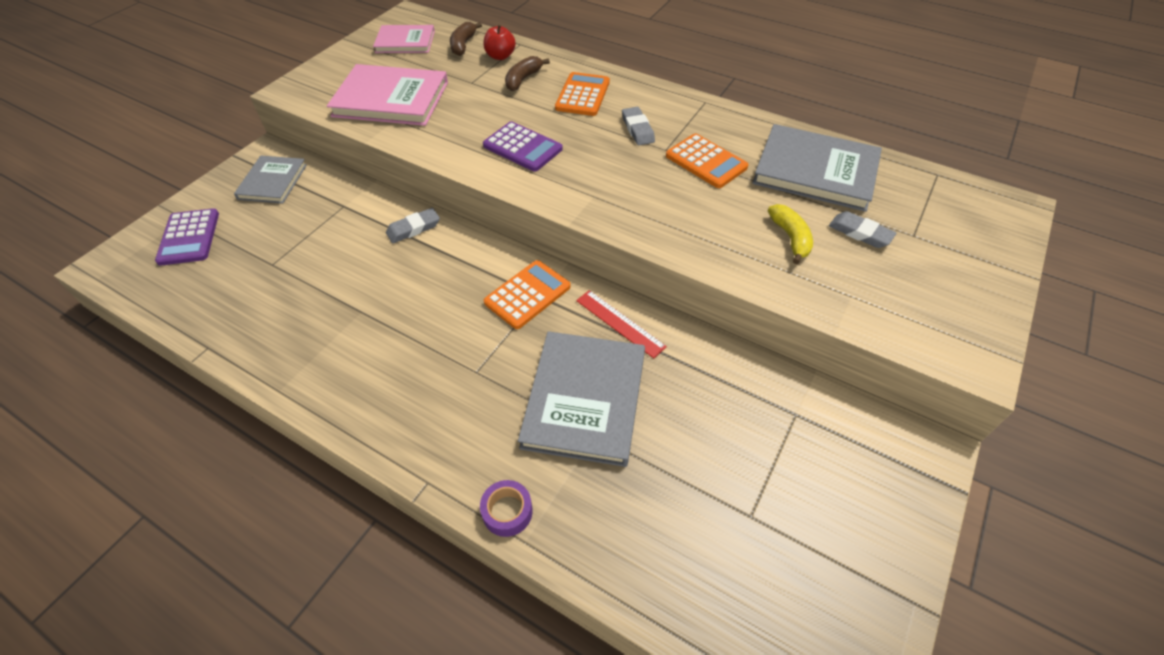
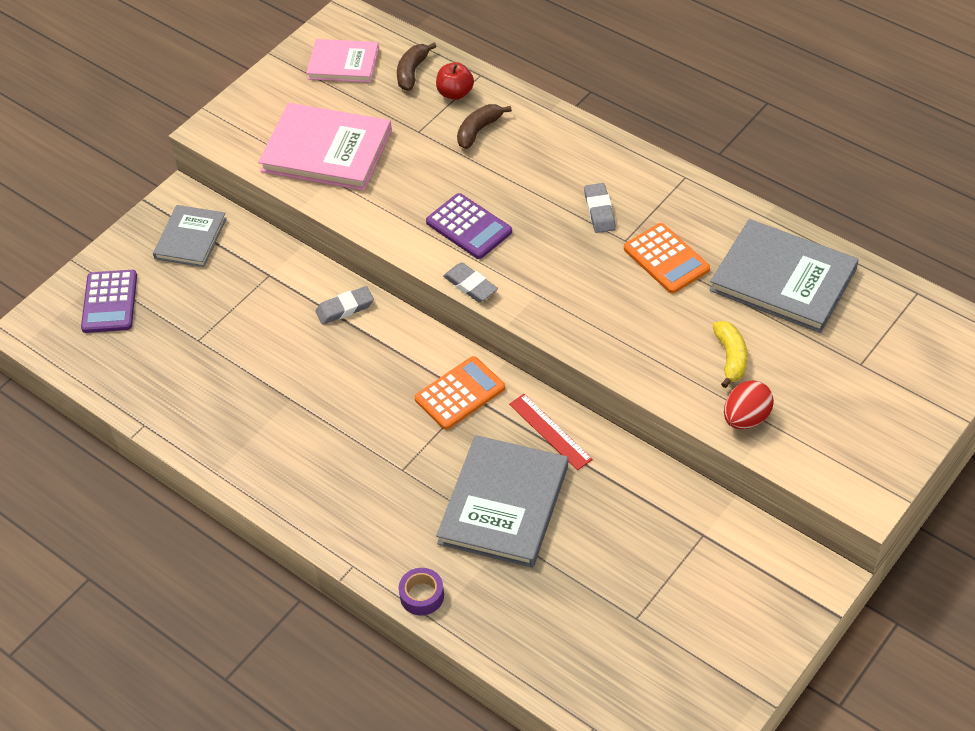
camera: 10 degrees right, 0 degrees up
(582, 95) = (545, 158): orange calculator -> none
(824, 292) = (746, 418): none -> red egg
(860, 233) = (805, 357): grey eraser -> grey eraser (470, 285)

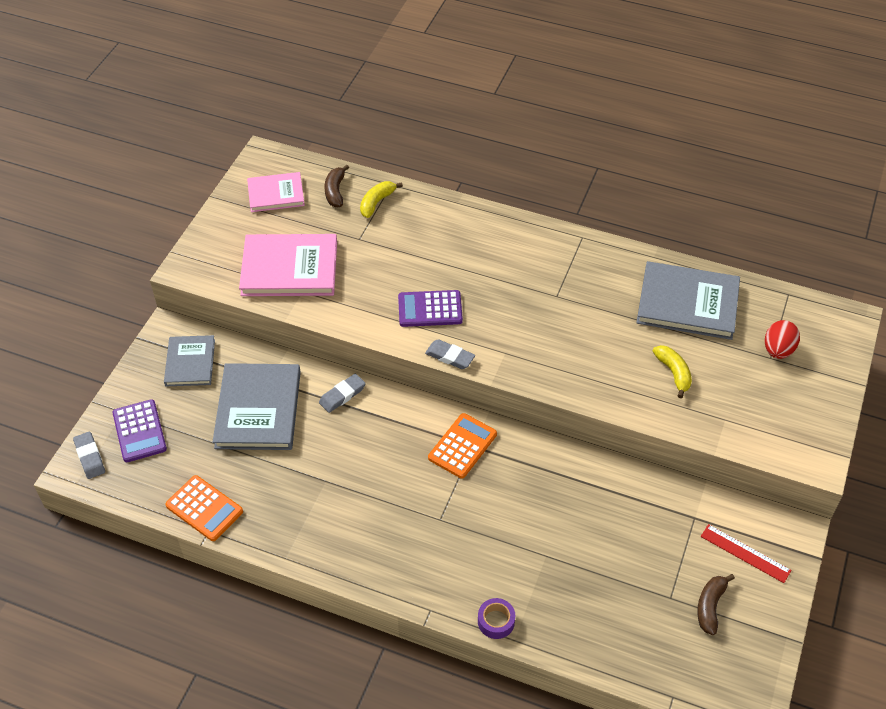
camera: 20 degrees left, 0 degrees up
(455, 93) = (377, 202): red apple -> yellow banana
(469, 227) = (430, 309): purple calculator -> purple calculator turned 150 degrees clockwise
(479, 130) = (407, 229): brown banana -> brown banana (710, 606)
(504, 504) = (532, 529): grey book -> grey book (258, 409)
(550, 431) = (545, 461): red ruler -> red ruler (745, 553)
(599, 211) = (527, 276): grey eraser -> grey eraser (90, 457)
(666, 259) = (594, 305): orange calculator -> orange calculator (204, 508)
(746, 418) = (704, 419): red egg -> red egg (778, 350)

